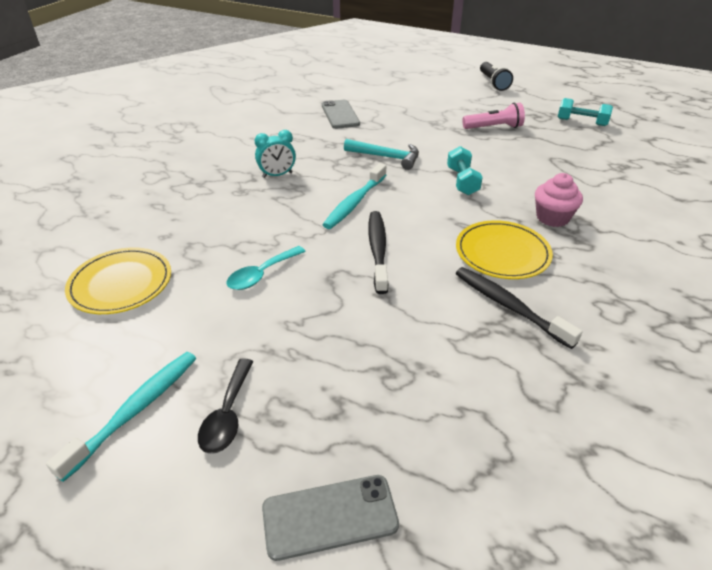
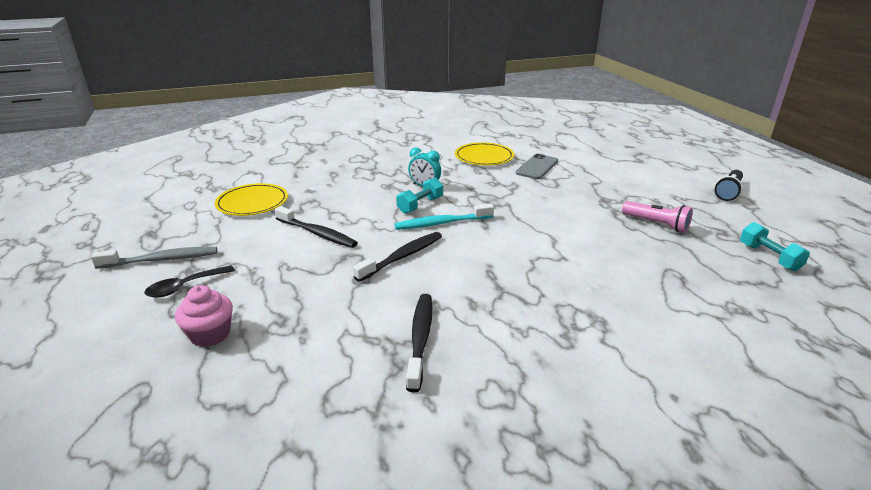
camera: 45 degrees right, 10 degrees down
(136, 410) = (161, 260): turquoise toothbrush -> grey toothbrush
(262, 274) = (317, 233): turquoise spoon -> black toothbrush
(330, 516) = (136, 361): grey phone -> none
(386, 157) = (519, 206): turquoise hammer -> none
(462, 181) = (548, 247): turquoise dumbbell -> turquoise dumbbell (420, 205)
(502, 253) = (483, 306): yellow plate -> yellow plate (484, 157)
(552, 218) = (576, 308): pink cupcake -> pink cupcake (210, 334)

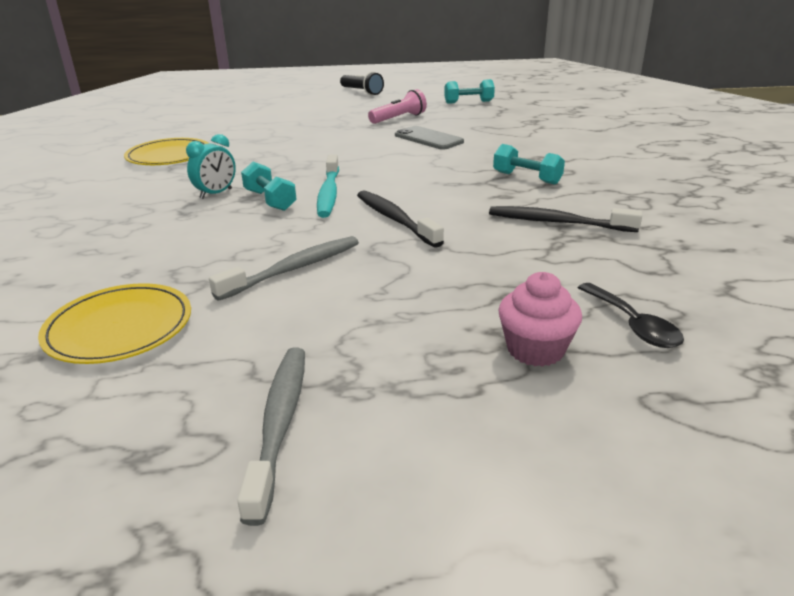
camera: 75 degrees left, 0 degrees up
(185, 286) = (395, 384): black spoon -> black spoon (632, 325)
(317, 233) = (294, 269): black toothbrush -> grey toothbrush
(528, 315) = (527, 178): none -> turquoise dumbbell
(537, 167) = (233, 138): grey phone -> grey phone (428, 138)

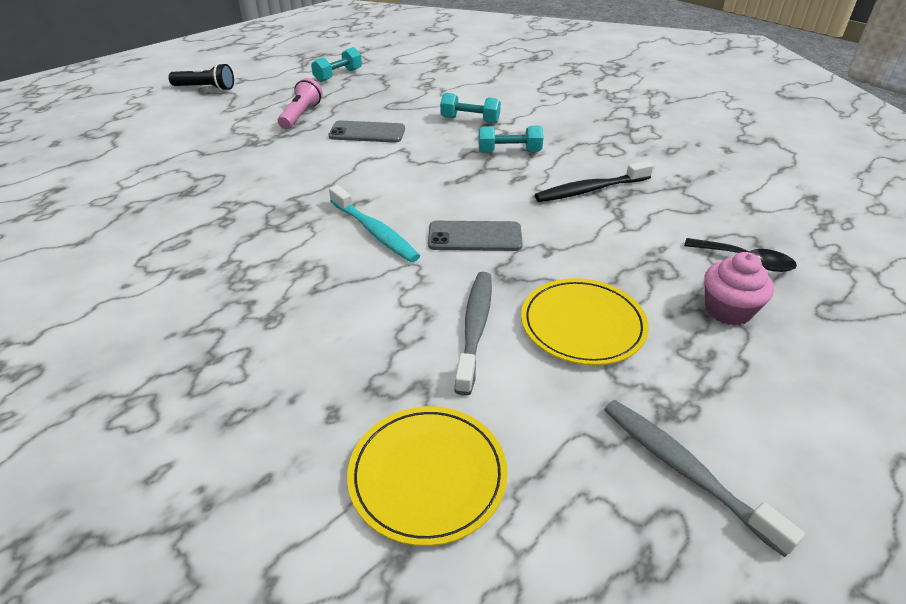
camera: 40 degrees left, 10 degrees up
(169, 156) = (111, 251): yellow plate -> yellow plate (582, 324)
(216, 193) = (259, 278): turquoise clock -> none
(270, 200) = (331, 263): turquoise dumbbell -> turquoise dumbbell (470, 120)
(395, 219) = (474, 237): black toothbrush -> grey phone

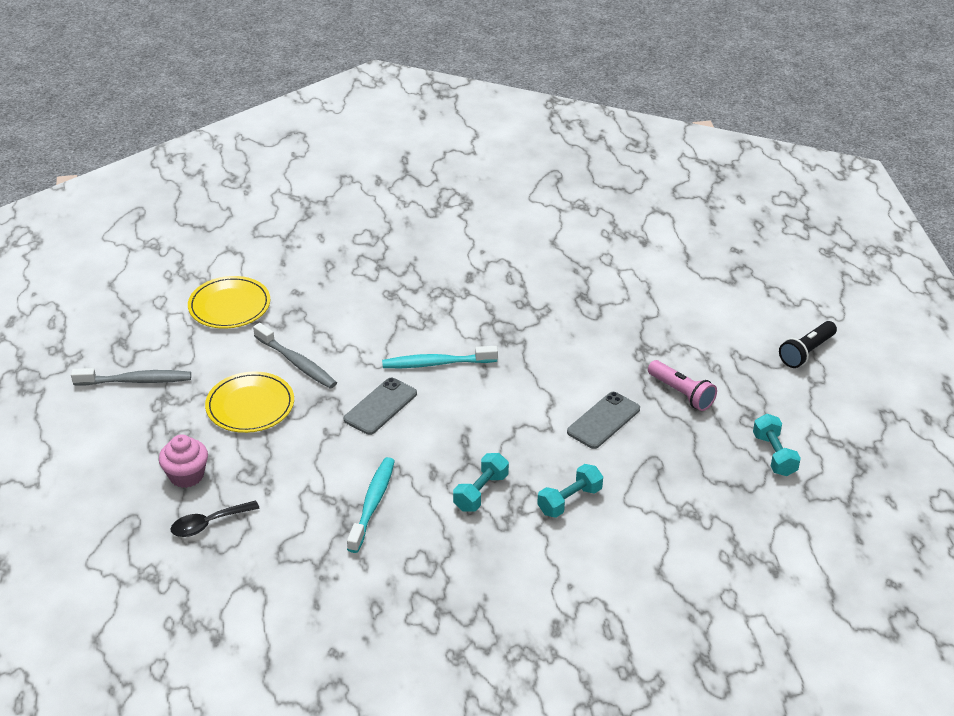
camera: 125 degrees right, 0 degrees up
(590, 190) = (372, 504): black toothbrush -> turquoise toothbrush

